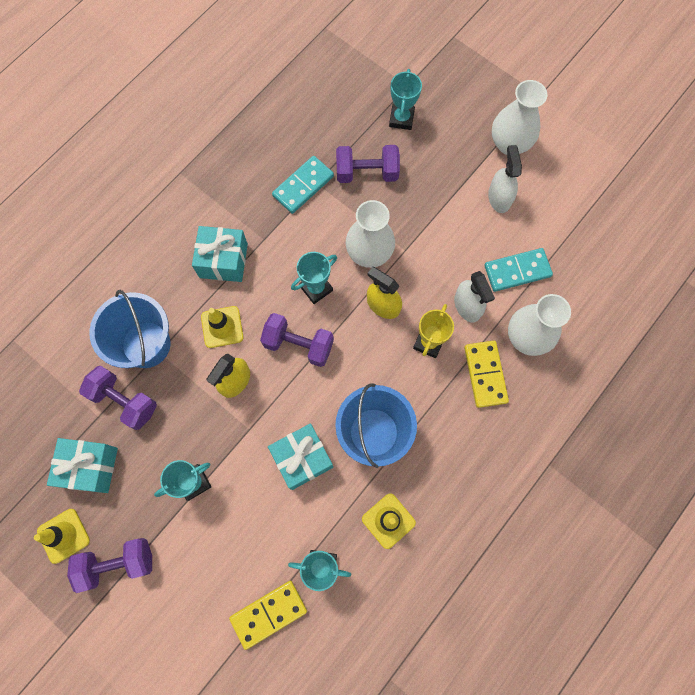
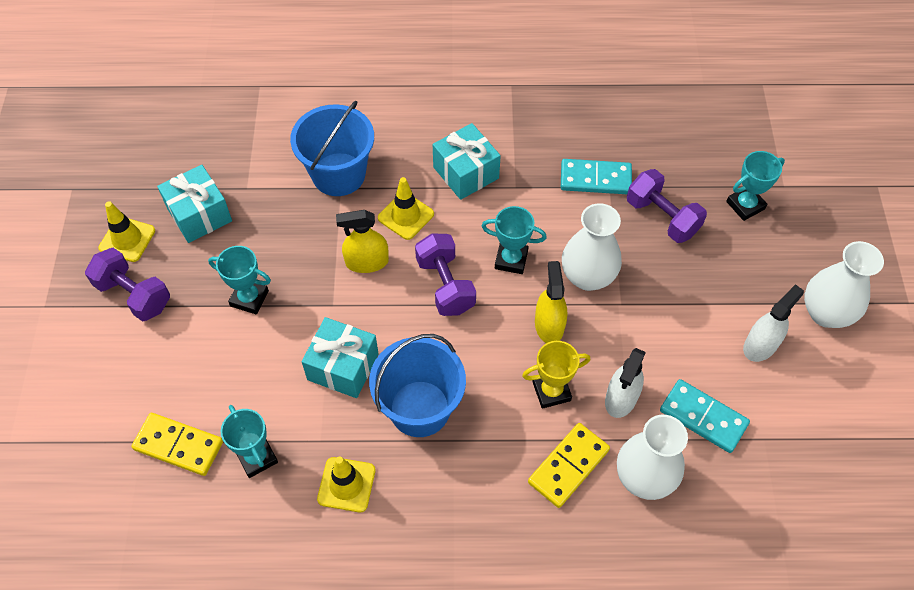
camera: 50 degrees right, 15 degrees down
(124, 401) = (276, 196): purple dumbbell -> none

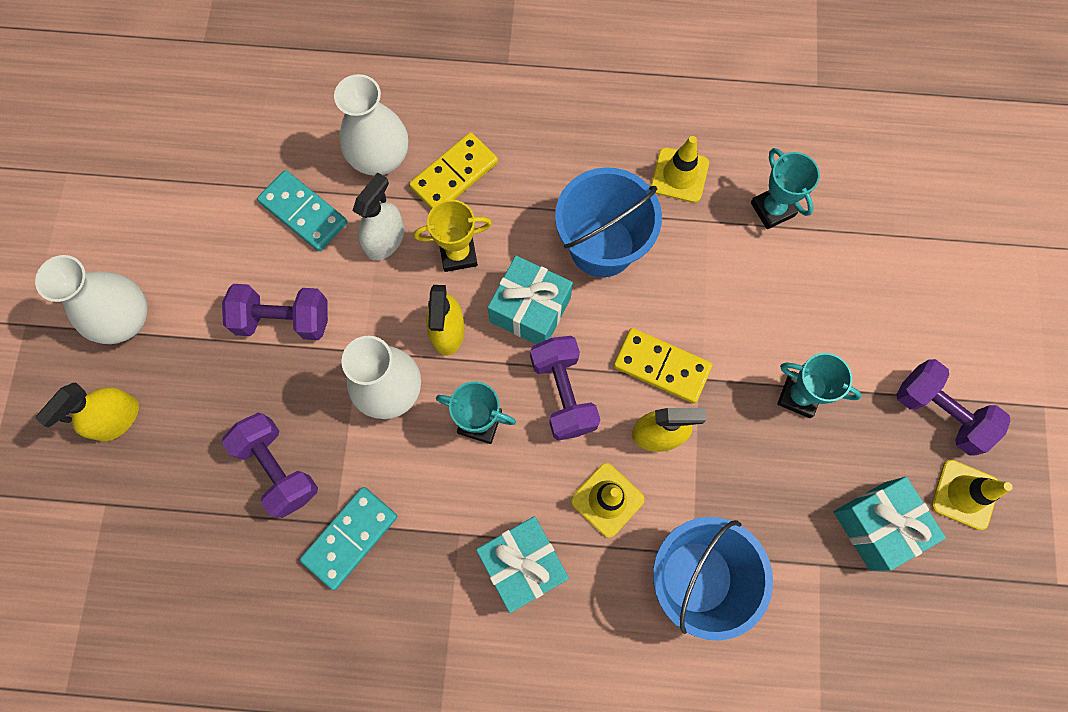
camera: 175 degrees left, 15 degrees up
(178, 445) = (855, 228): yellow domino -> yellow domino (661, 367)
(343, 367) = (685, 300): turquoise gift -> turquoise gift (530, 310)
(595, 179) = (350, 537): turquoise domino -> turquoise domino turned 60 degrees counterclockwise
(692, 323) = (283, 320): none -> purple dumbbell
(745, 205) = (166, 478): turquoise trophy -> none
(760, 345) = (215, 287): white spray bottle -> none
(800, 241) = (117, 418): none -> yellow spray bottle

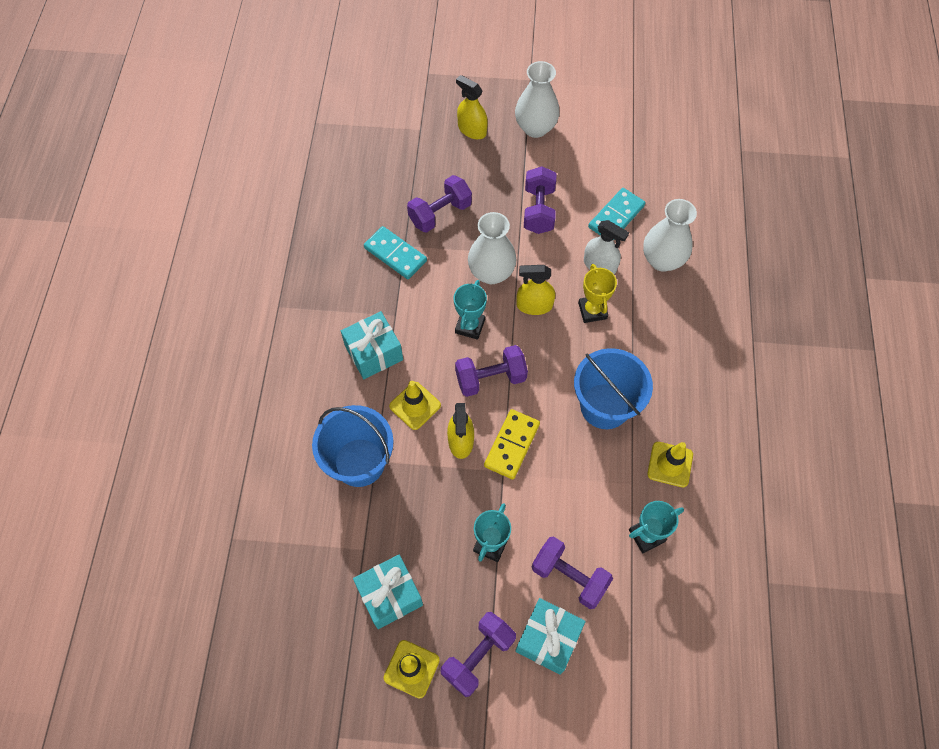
camera: 90 degrees right, 10 degrees down
(454, 175) = (653, 307): yellow domino -> none
(530, 310) = (552, 357): turquoise gift -> turquoise gift (548, 639)
(831, 301) = (569, 577): none -> purple dumbbell

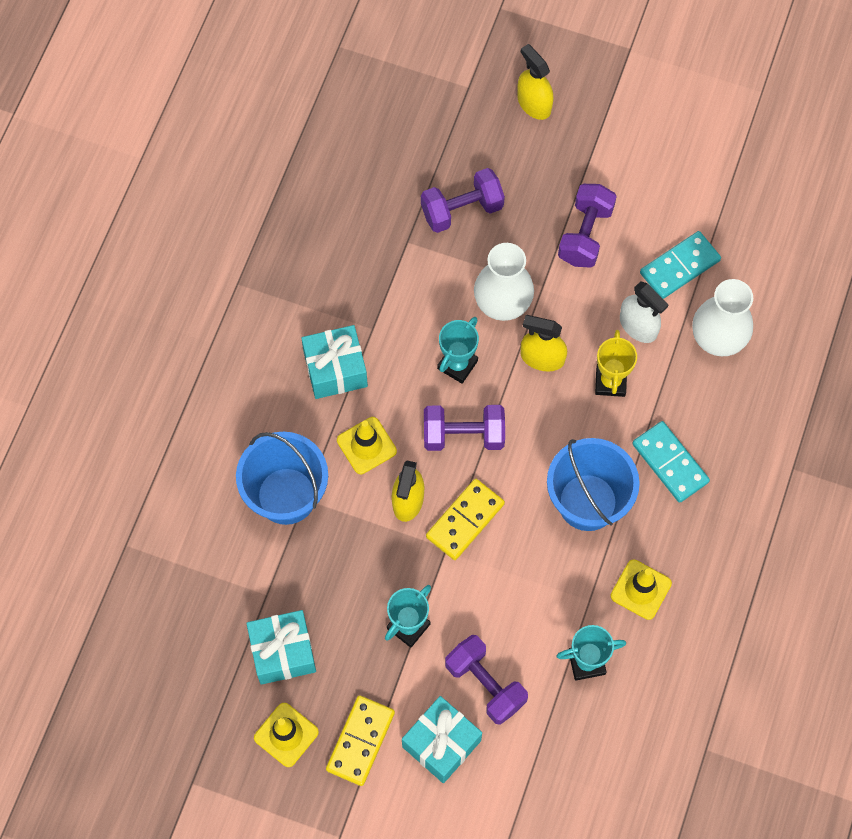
camera: 15 degrees right, 5 degrees up
(395, 254) = (393, 250): turquoise domino -> turquoise domino (670, 463)
(478, 656) = (360, 741): purple dumbbell -> yellow domino
(535, 128) = (616, 120): white vase -> none

